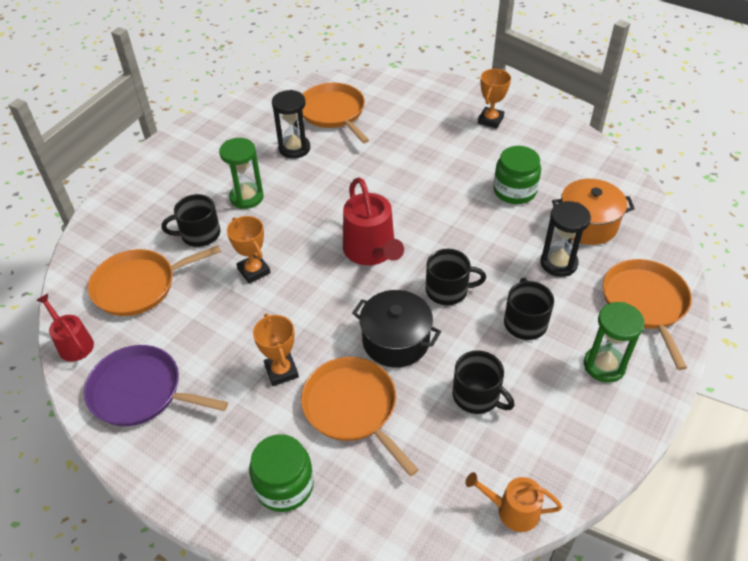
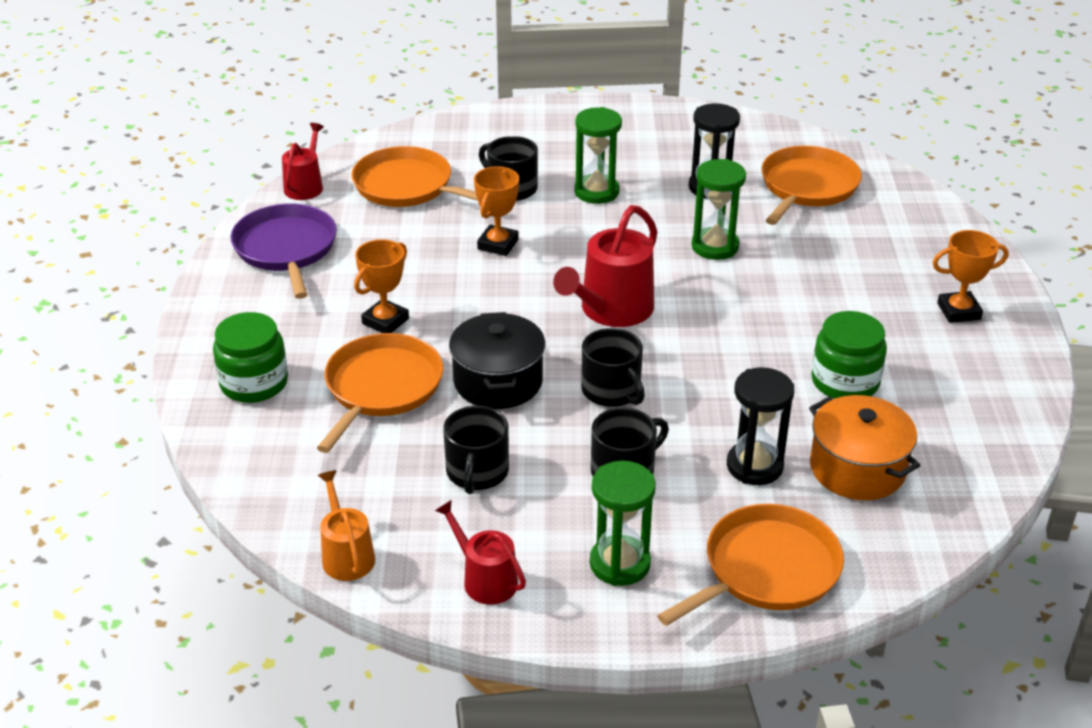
camera: 55 degrees right, 10 degrees down
(352, 176) = (715, 246): none -> green hourglass
(580, 440) = (485, 579): none -> red watering can

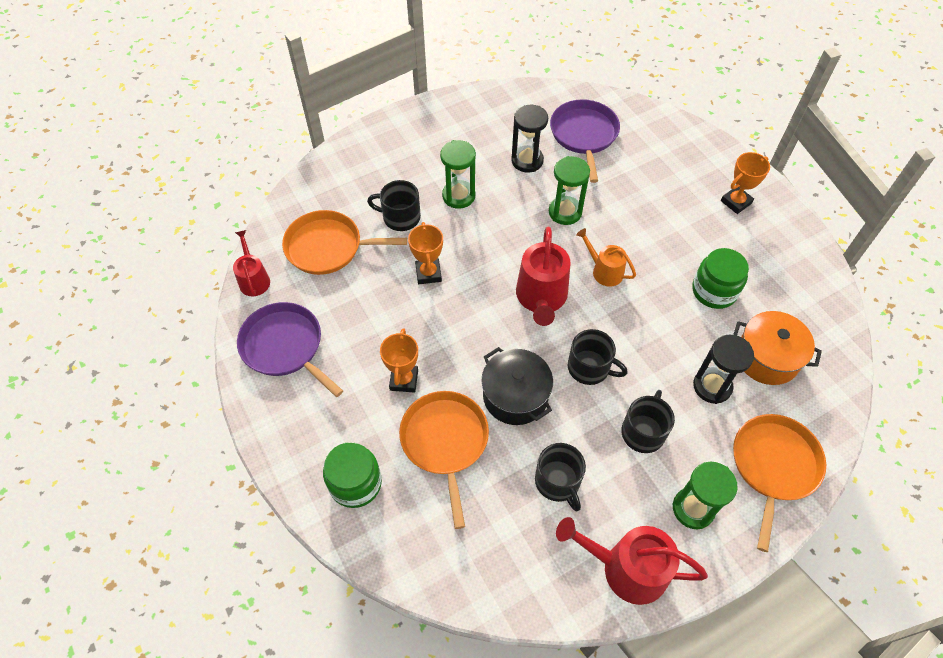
camera: 30 degrees left, 20 degrees up
(346, 555) = (529, 600): orange watering can -> orange watering can (604, 271)
(485, 579) = (626, 568): red watering can -> red watering can, size x1.68
(807, 187) = (584, 135): orange pan -> purple pan

